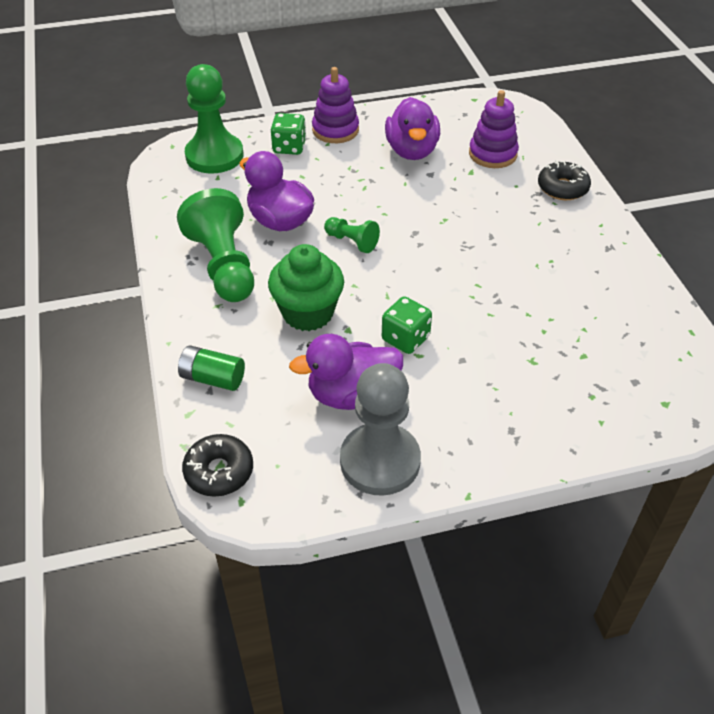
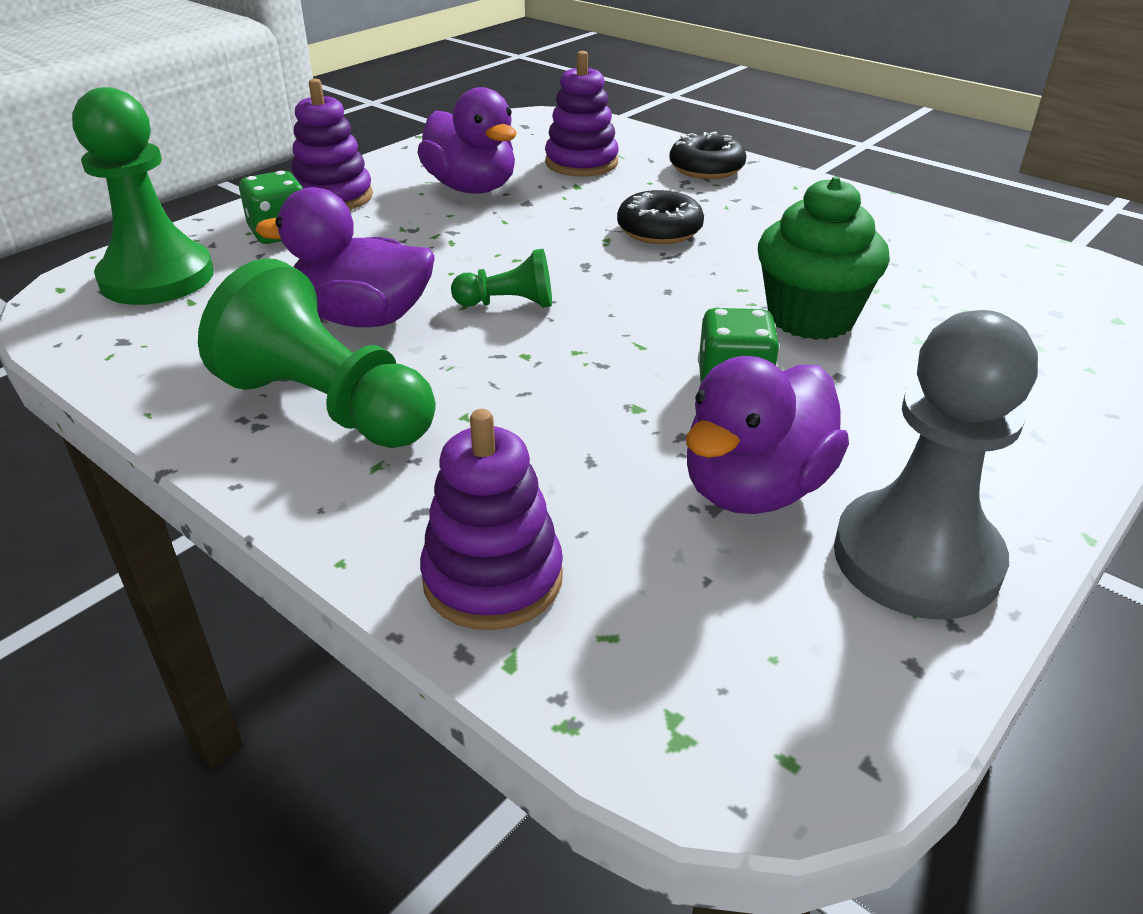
camera: 35 degrees left, 10 degrees down
(212, 378) = (493, 578): green battery -> purple stacking toy
(219, 471) = (686, 732): black donut -> black donut (659, 230)
(308, 313) = (548, 412): green cupcake -> green cupcake (811, 318)

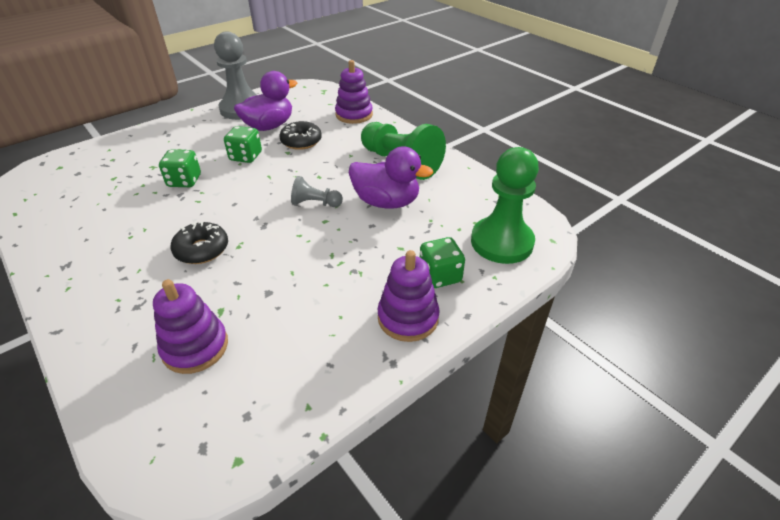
camera: 170 degrees left, 5 degrees up
(472, 188) = (300, 317): purple duck -> none
(509, 304) = (315, 203): green pawn -> grey pawn
(706, 169) = (104, 322): black donut -> black donut (301, 141)
(811, 318) = (184, 181): green cupcake -> green dice

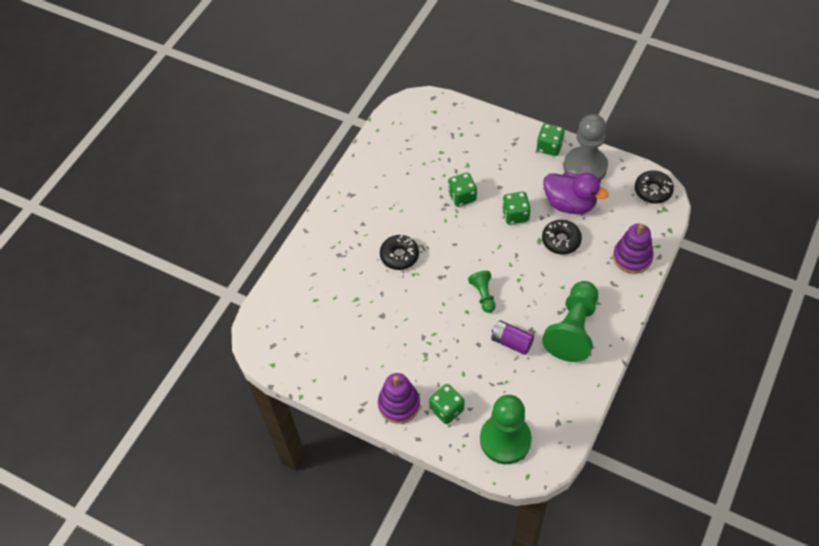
camera: 70 degrees right, 15 degrees up
(195, 347) = (325, 303): purple stacking toy -> none
(198, 118) = (549, 147): none -> green dice
(302, 89) = (653, 191): none -> black donut
(315, 203) = (483, 295): grey pawn -> green pawn
(386, 202) = (511, 342): purple duck -> purple battery

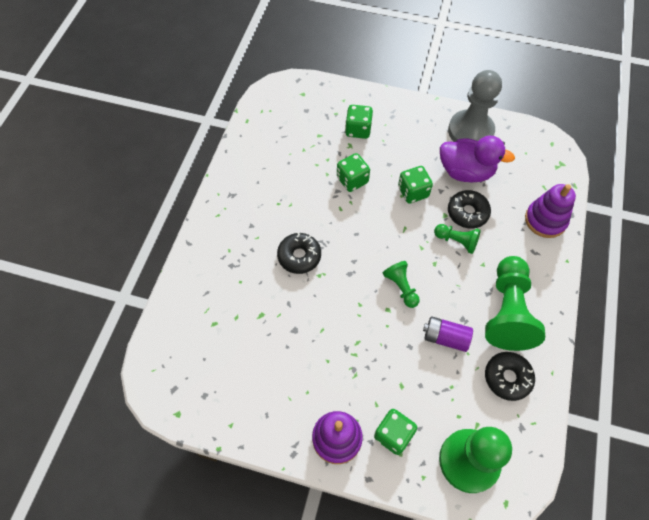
camera: 15 degrees left, 5 degrees up
(544, 264) = (457, 241): none -> green pawn
(549, 147) = (429, 115): green dice -> green dice (358, 130)
(653, 191) = (544, 146): black donut -> black donut (507, 378)

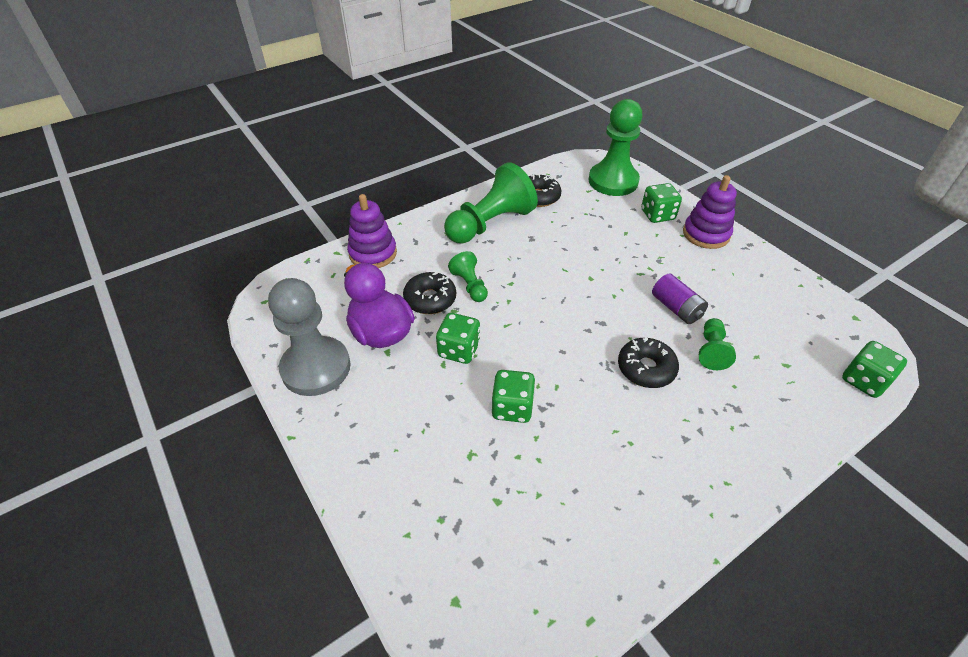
camera: 140 degrees left, 15 degrees down
(358, 130) = (438, 468): green dice -> green dice (864, 381)
(401, 287) = (562, 285): green pawn -> green pawn (711, 351)
(445, 338) = (559, 237): purple battery -> purple battery (676, 308)

